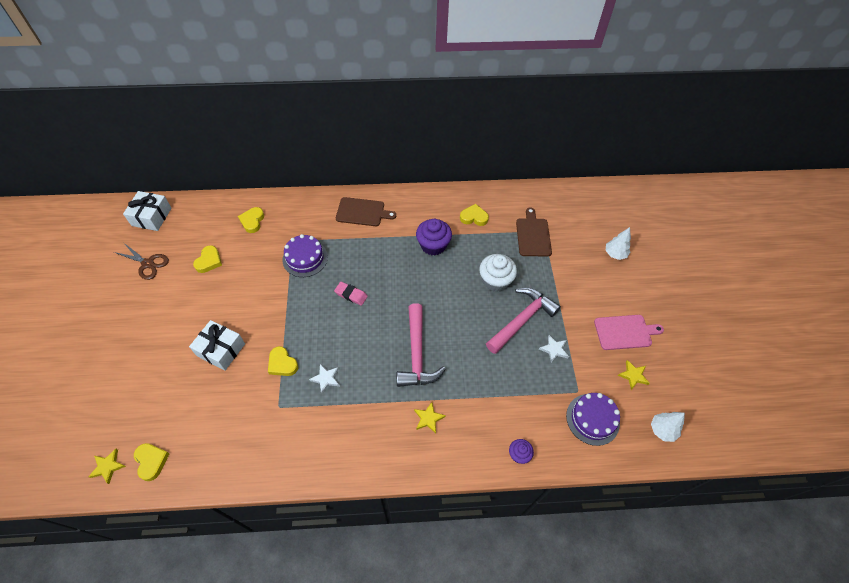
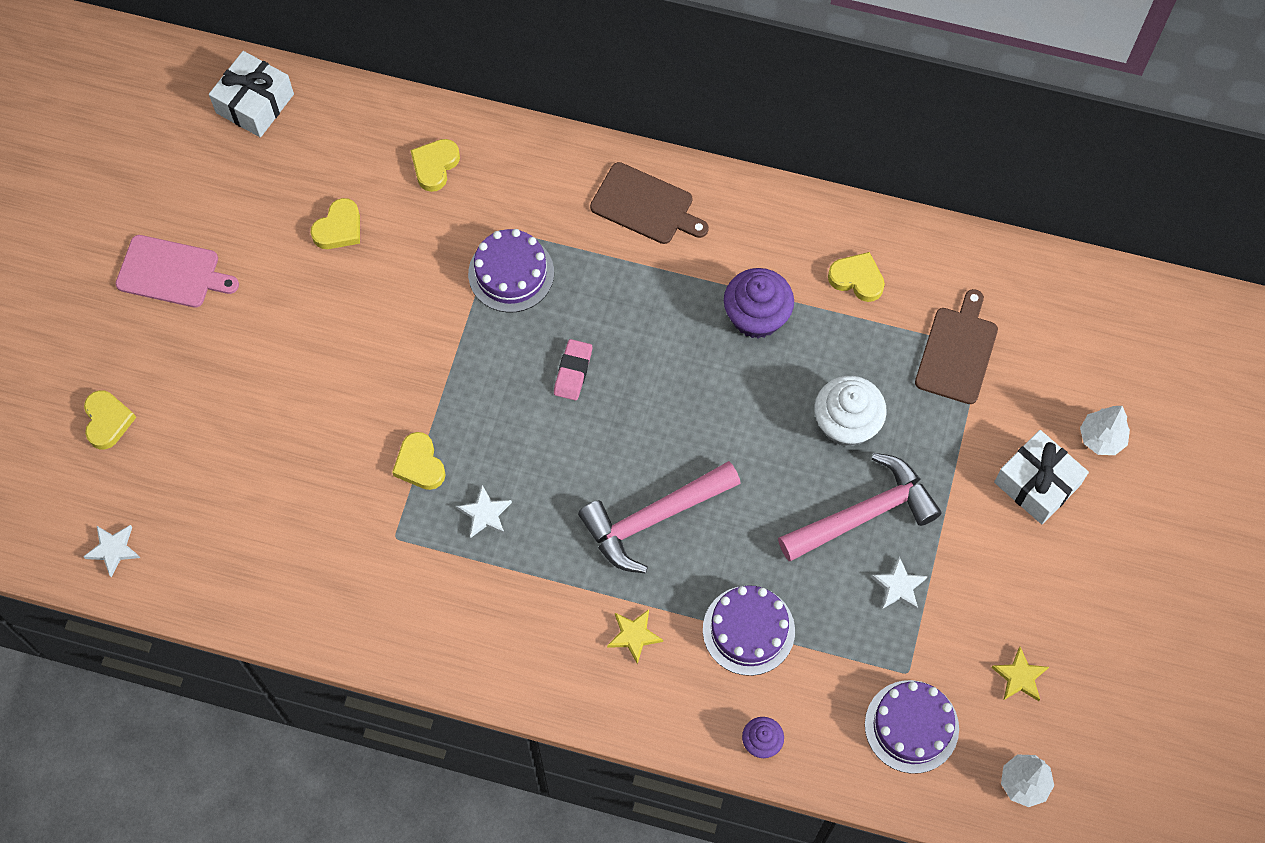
camera: 20 degrees right, 10 degrees up
(108, 466) = (113, 549): yellow star -> white star
(148, 263) = (232, 202): brown scissors -> none
(151, 461) = (179, 563): yellow heart -> yellow heart (107, 421)
(221, 350) = (324, 407): white gift -> white gift (1037, 483)
(351, 295) = (573, 371): pink eraser -> pink eraser turned 60 degrees clockwise
(417, 354) = (653, 519): pink hammer -> pink hammer turned 45 degrees clockwise
(488, 396) = (748, 630): none -> purple cake
(625, 332) = (1044, 595): pink cutting board -> pink cutting board (172, 272)

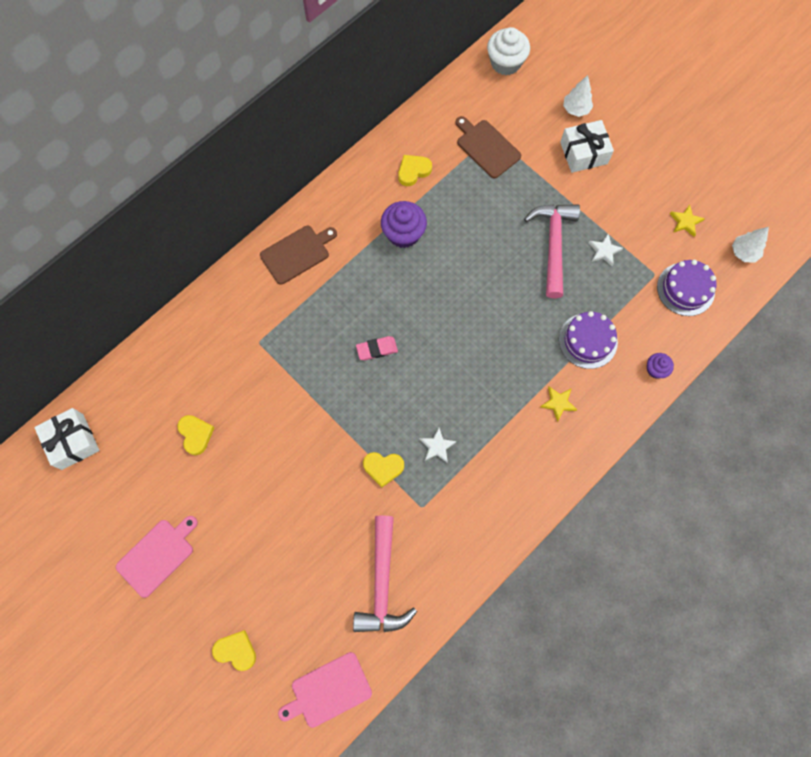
camera: 60 degrees left, 5 degrees up
(113, 549) = (328, 691): white star -> pink cutting board
(435, 166) = (192, 356): yellow heart -> none
(511, 273) = (292, 350): purple cake -> none
(573, 371) = (377, 349): pink eraser -> pink eraser turned 60 degrees counterclockwise
(653, 519) = (494, 355): pink hammer -> pink hammer (382, 583)
(846, 423) = (495, 224): white cupcake -> white cupcake (505, 63)

